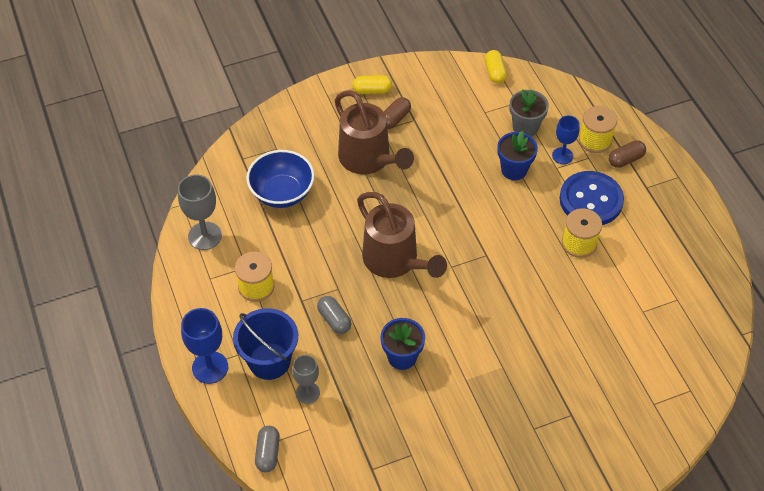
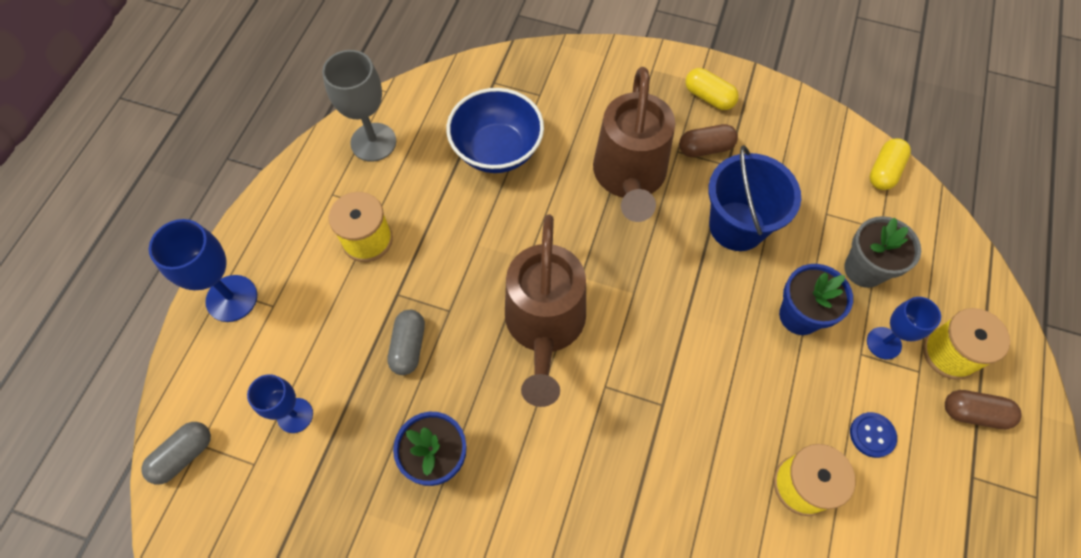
camera: 40 degrees right, 10 degrees up
(269, 361) = (295, 341): blue bucket -> blue bucket (737, 226)
(307, 392) = (295, 415): grey goblet -> blue goblet
(591, 200) = (872, 435): blue button -> blue button, size x0.42

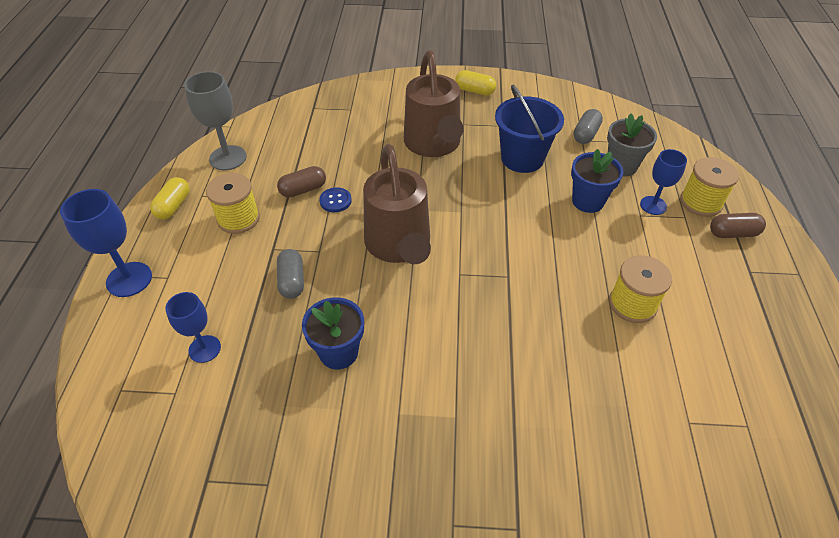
camera: 15 degrees left, 15 degrees down
(184, 455) = (107, 401): grey capsule -> grey capsule (586, 134)
(497, 150) = (328, 146): blue bowl -> none
(705, 148) = (483, 119): brown capsule -> brown capsule (303, 190)
(872, 435) = (669, 261): blue button -> blue button (335, 201)
(884, 171) = (611, 110): yellow capsule -> yellow capsule (173, 206)

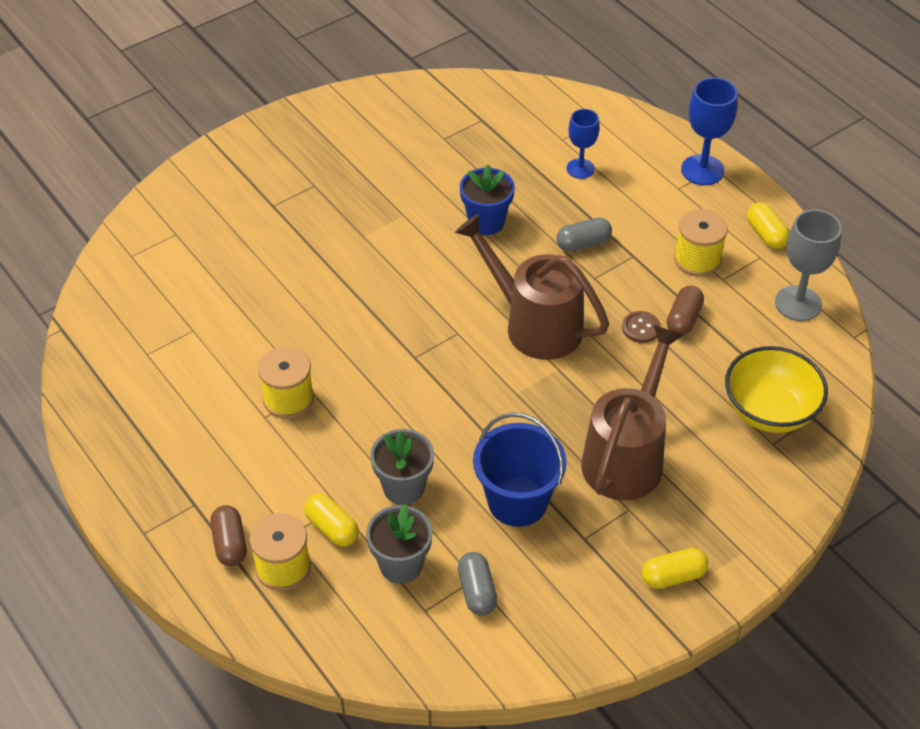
camera: 140 degrees right, 0 degrees up
(292, 281) = (583, 243): grey capsule -> grey capsule turned 60 degrees counterclockwise
(330, 121) = (769, 411): none -> yellow bowl
(335, 201) = (641, 328): blue button -> brown button
(434, 145) = (627, 455): brown watering can -> brown watering can turned 75 degrees clockwise
(587, 201) = (403, 488): blue flower pot -> grey flower pot
(653, 205) = (332, 528): blue goblet -> yellow capsule
(732, 233) = (230, 543): brown capsule -> brown capsule turned 60 degrees counterclockwise

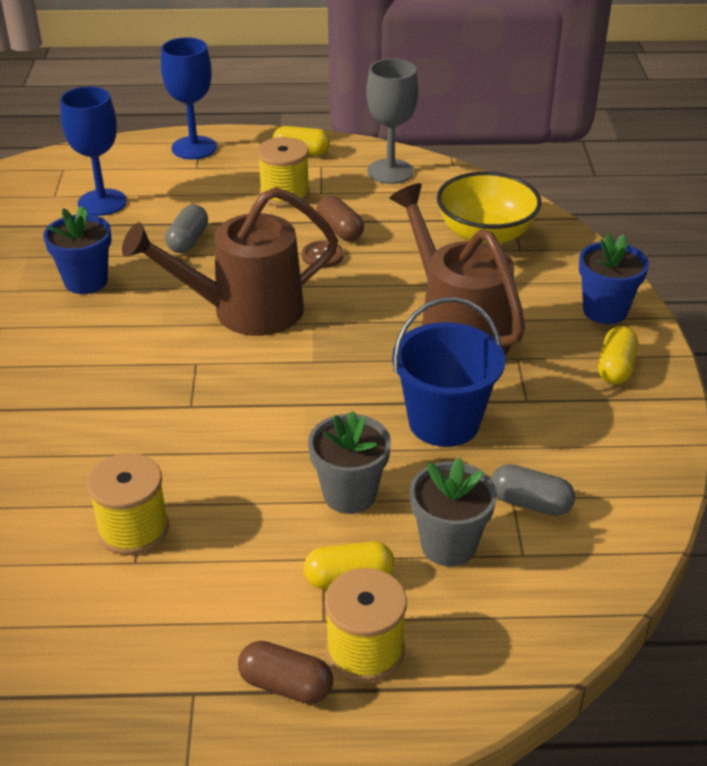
camera: 55 degrees left, 10 degrees down
(580, 169) = (102, 202): blue goblet -> blue goblet, size x1.52
(742, 537) = (605, 310): none -> blue flower pot

